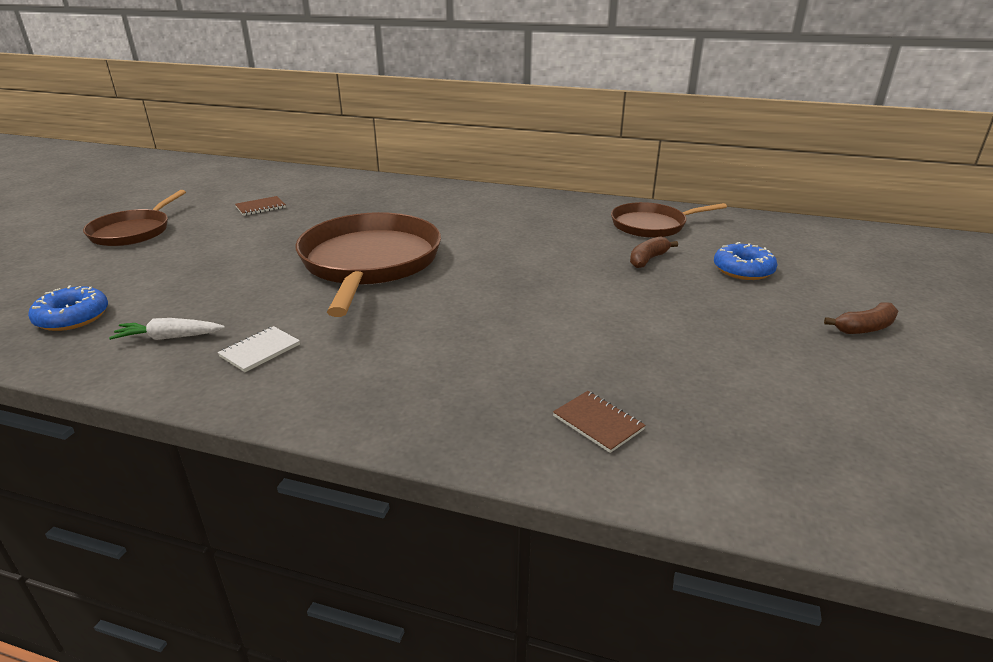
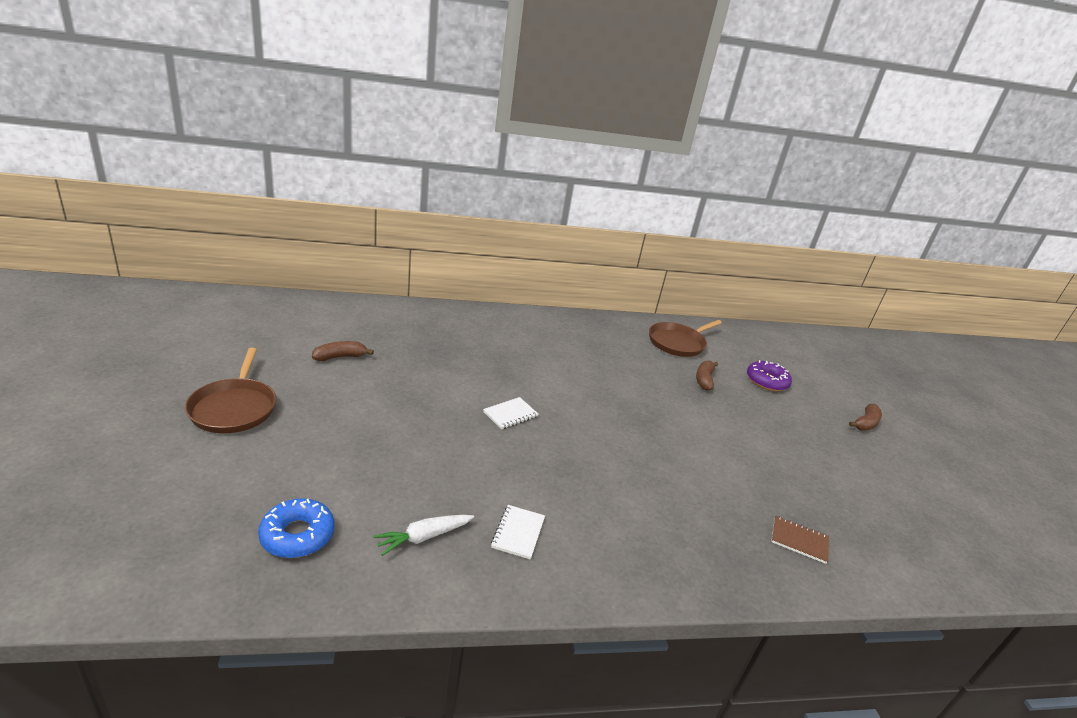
camera: 30 degrees left, 0 degrees up
(261, 207) = (340, 357): brown notebook -> brown banana
(369, 262) = (510, 414): brown pan -> white notebook
(743, 270) = (766, 381): blue donut -> purple donut

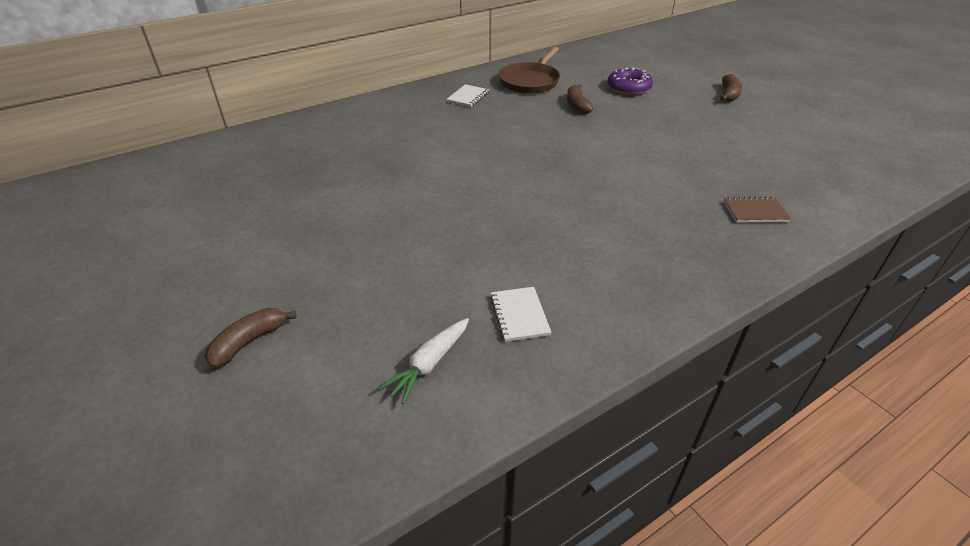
camera: 20 degrees left, 10 degrees up
(234, 408) = (98, 324): brown pan -> none
(297, 535) = (286, 429): blue donut -> none
(340, 357) = (193, 218): brown banana -> brown banana (249, 342)
(510, 414) = (425, 205): white notebook -> white notebook (468, 97)

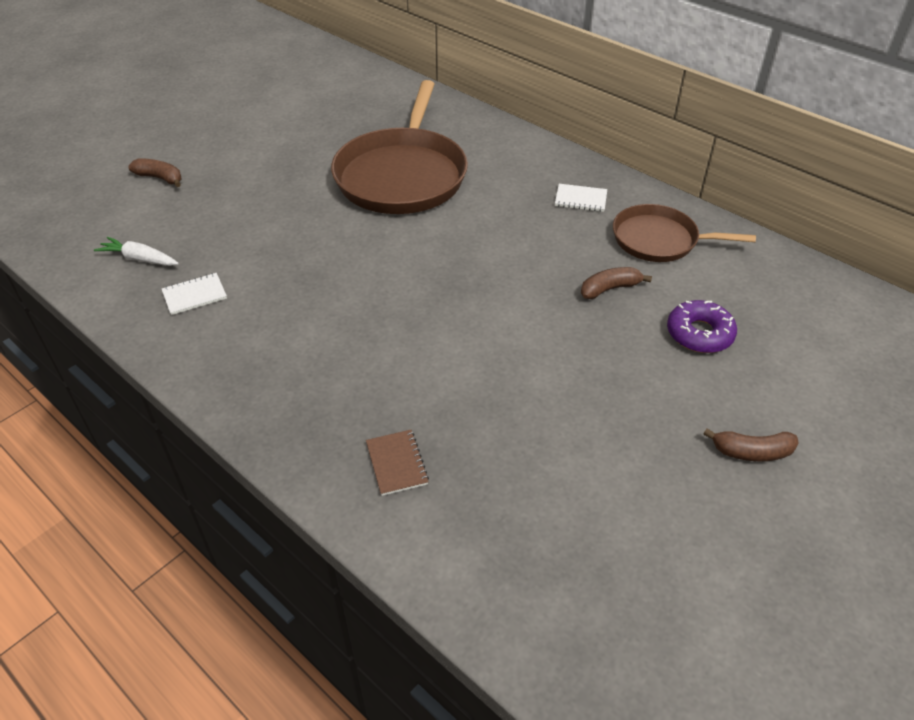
camera: 75 degrees right, 5 degrees up
(379, 165) = (402, 175): none -> brown pan

